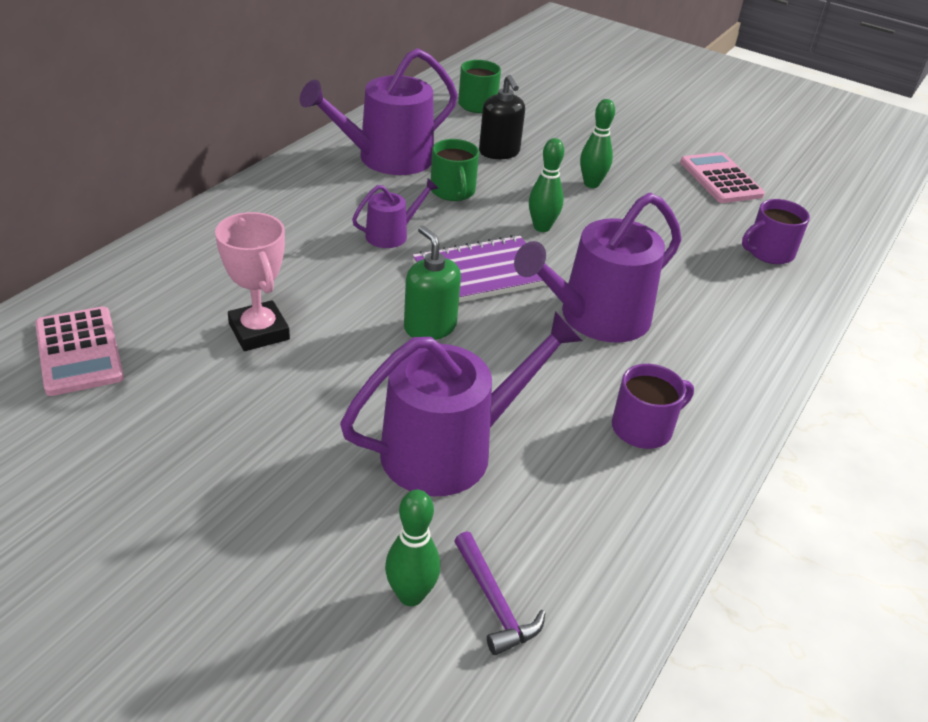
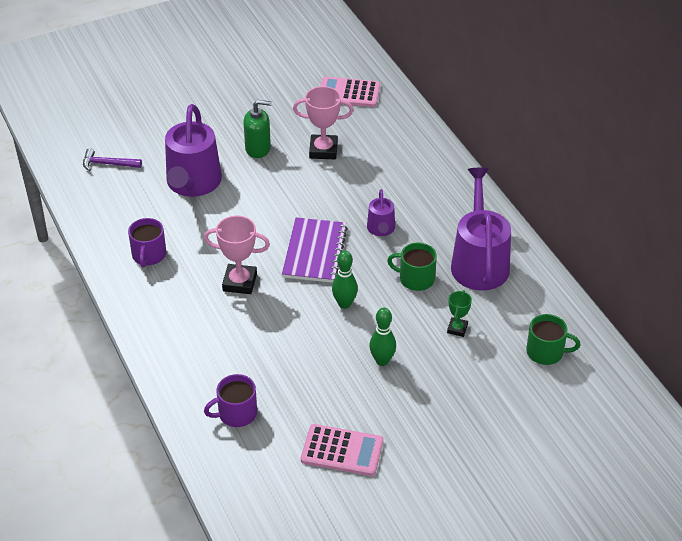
camera: 125 degrees right, 5 degrees up
(411, 595) = (131, 144): green bowling pin -> none
(430, 327) = (282, 211): green soap dispenser -> green soap dispenser (258, 148)
(499, 152) = (457, 329): black soap dispenser -> green trophy
(596, 317) = (239, 282): purple watering can -> pink trophy
(769, 252) = (236, 413): purple mug -> purple mug turned 120 degrees counterclockwise

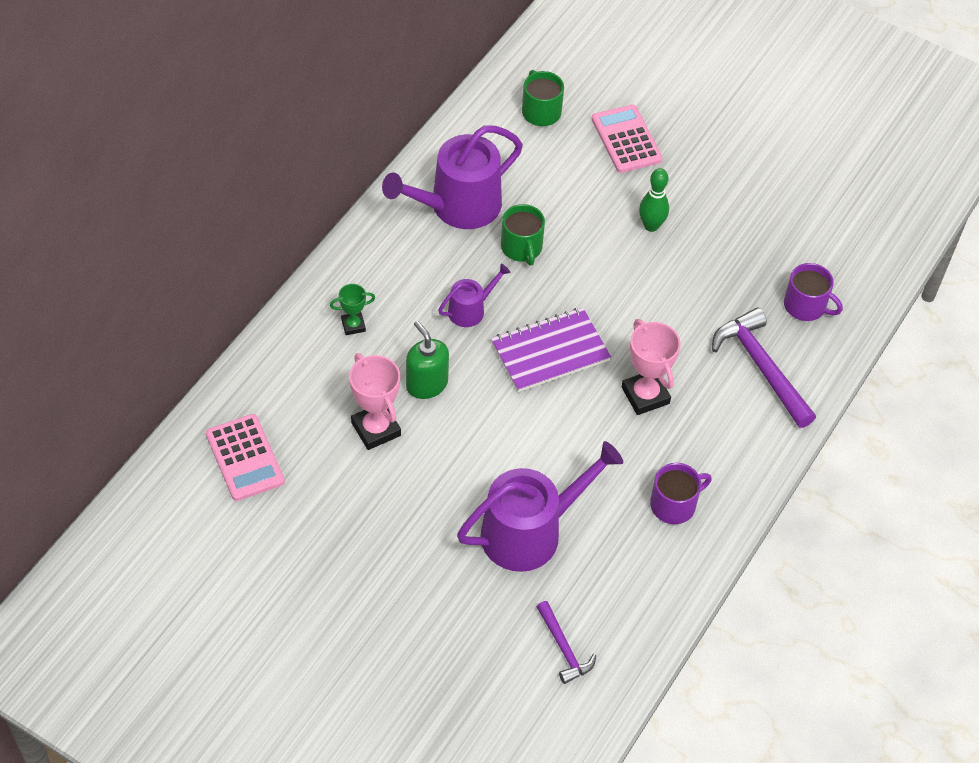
camera: 125 degrees left, 10 degrees up
(207, 356) = (761, 368): none -> purple hammer
(258, 148) = (420, 499): green soap dispenser -> green soap dispenser (426, 384)
(342, 451) = (777, 207): pink calculator -> pink calculator (626, 139)
(344, 304) = (603, 290): green bowling pin -> none
(457, 329) = (564, 187): green trophy -> green trophy (353, 325)

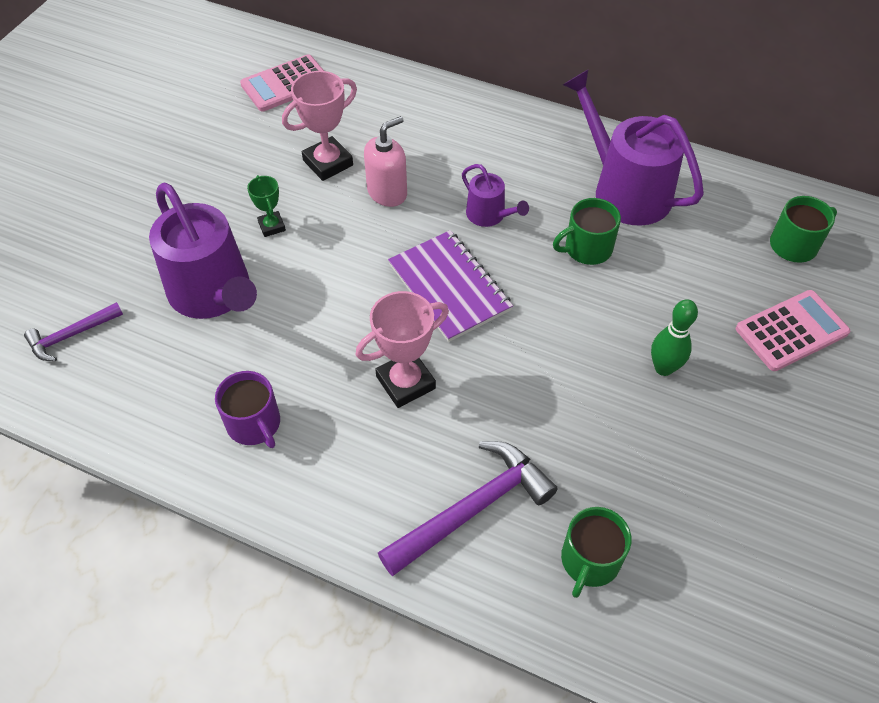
camera: 85 degrees right, 0 degrees up
(353, 325) = (447, 132): green trophy -> green trophy (272, 226)
(426, 384) = (387, 192): green soap dispenser -> pink soap dispenser
(806, 306) = (589, 560): purple mug -> green mug

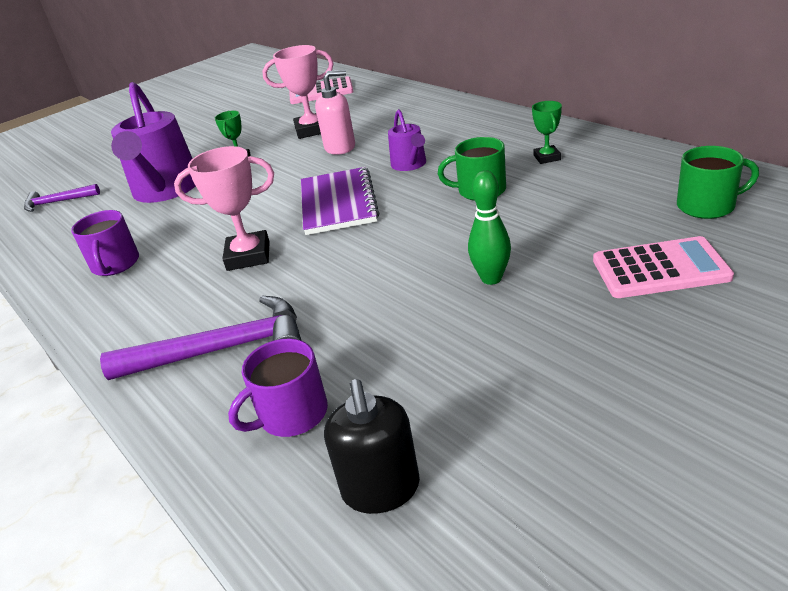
camera: 30 degrees right, 20 degrees down
(589, 560) = (292, 414): green mug -> purple mug
(625, 190) = (547, 157): purple watering can -> green trophy
(705, 607) = (381, 489): none -> black soap dispenser

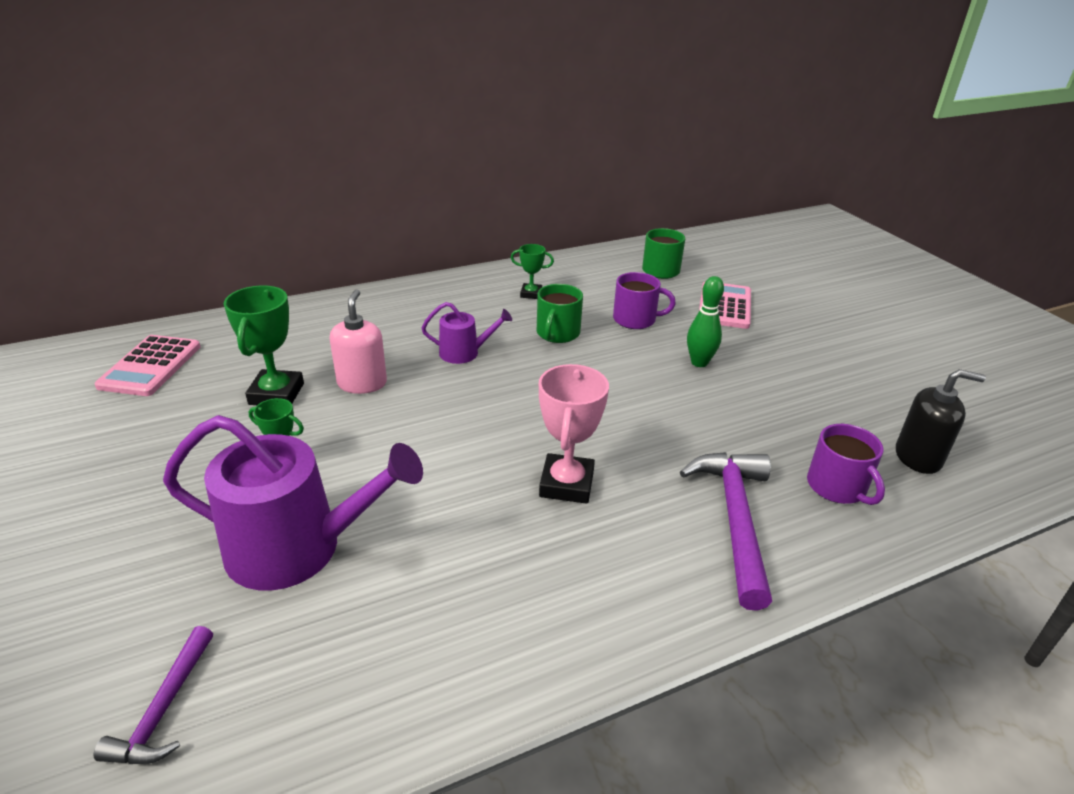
camera: 80 degrees left, 0 degrees up
(115, 264) = (493, 610): purple mug -> purple mug (635, 319)
(311, 130) = (276, 394): pink trophy -> green trophy
(338, 203) = (503, 408): purple notebook -> none

